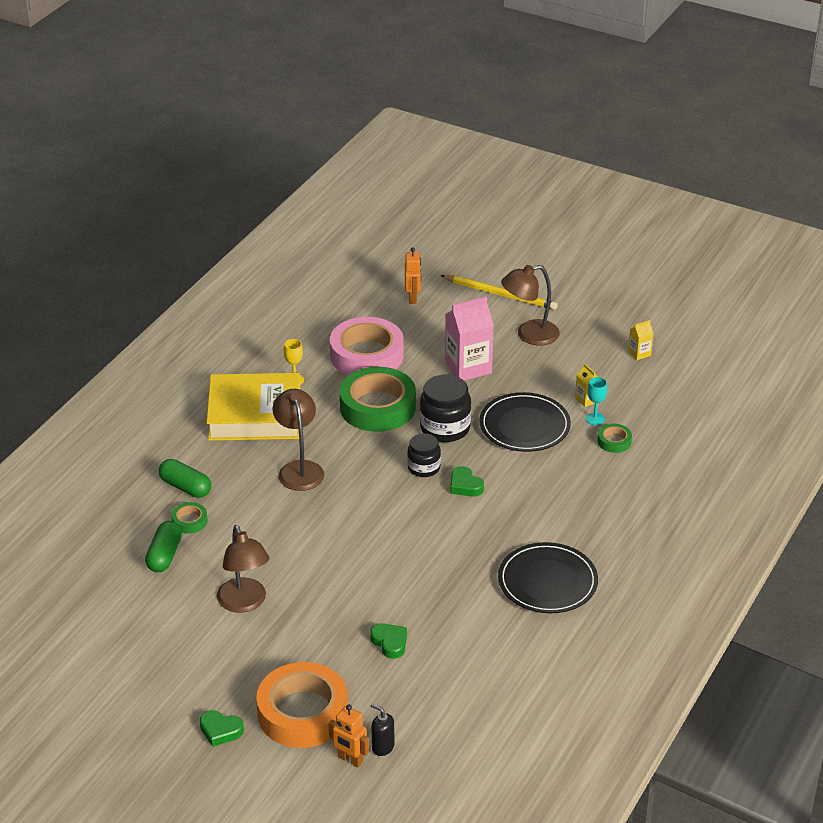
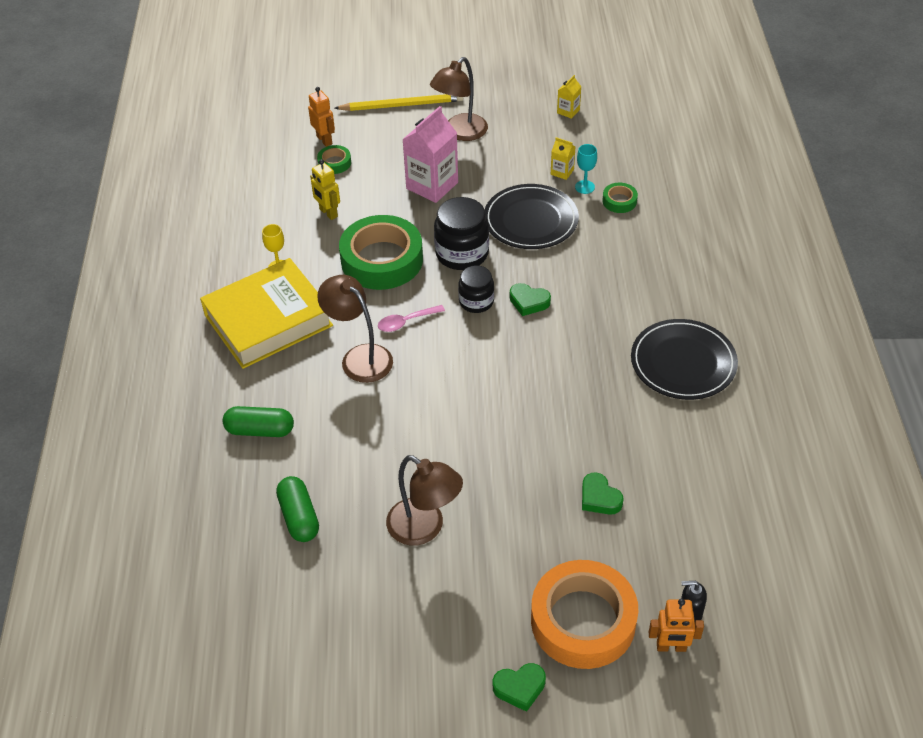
camera: 30 degrees left, 10 degrees up
(189, 521) = (294, 466): green tape -> green tape (334, 163)
(356, 459) = (406, 322): none -> pink spoon
(366, 355) = (328, 213): pink tape -> yellow robot
(390, 642) = (599, 498): green heart -> green heart turned 150 degrees counterclockwise

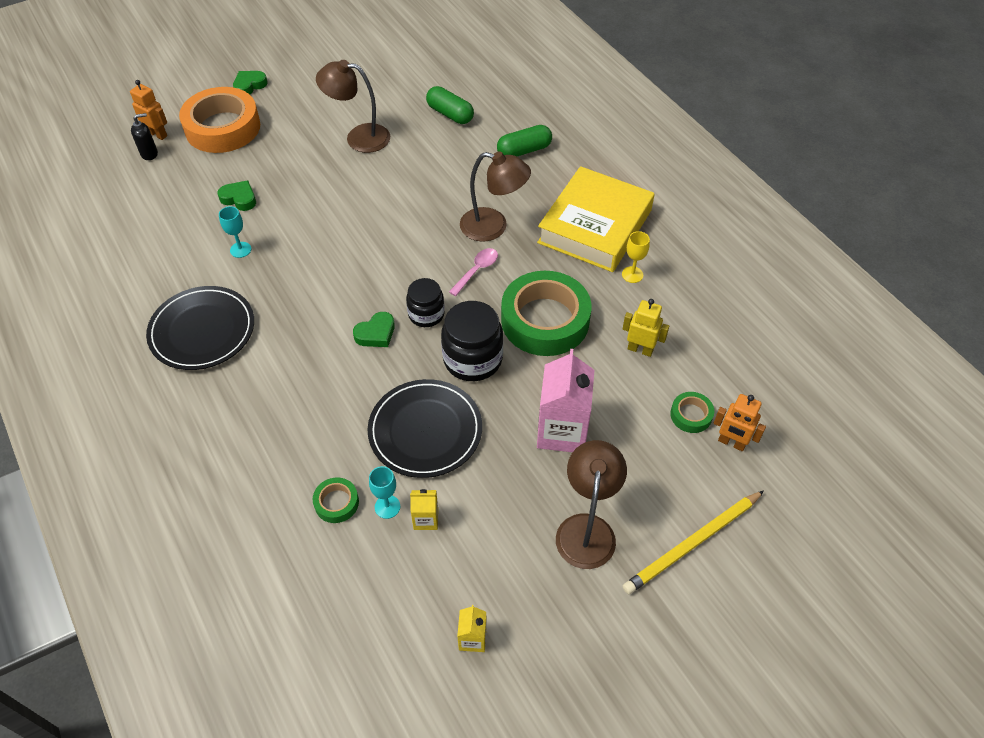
camera: 150 degrees right, 5 degrees up
(528, 302) = (376, 333): green heart -> green heart turned 150 degrees clockwise
(619, 432) = (240, 250): none -> turquoise goblet
(671, 647) = (158, 134): orange robot -> orange robot turned 60 degrees clockwise

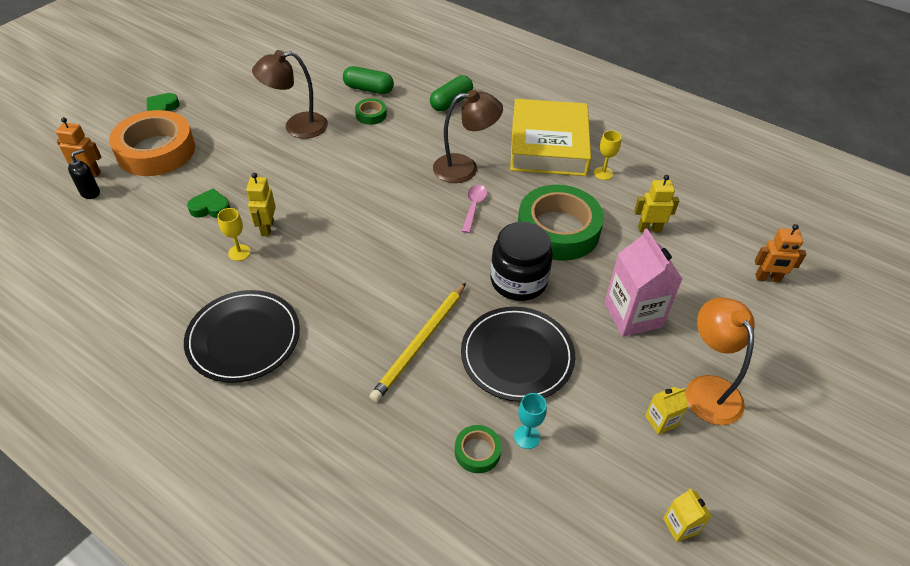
camera: 25 degrees left, 5 degrees down
(240, 250) = (239, 252): turquoise goblet -> yellow goblet
(276, 233) = (267, 228): none -> yellow robot
(376, 333) = (418, 287): green heart -> none
(426, 314) = (453, 256): black jar -> none
(426, 519) = (568, 434): yellow carton -> yellow carton (661, 421)
(587, 528) = (708, 389): brown lamp -> orange lamp
(691, 415) = (723, 267): green tape -> green tape (371, 115)
(692, 544) = (796, 369): yellow pencil -> yellow pencil (420, 343)

